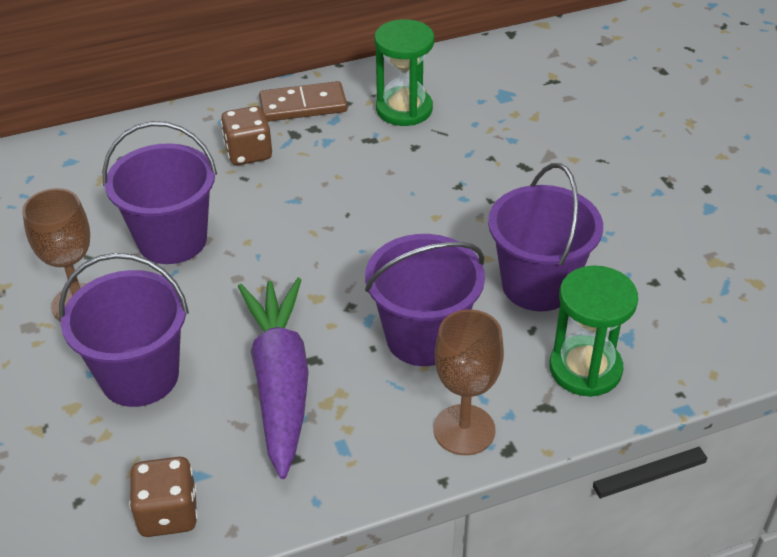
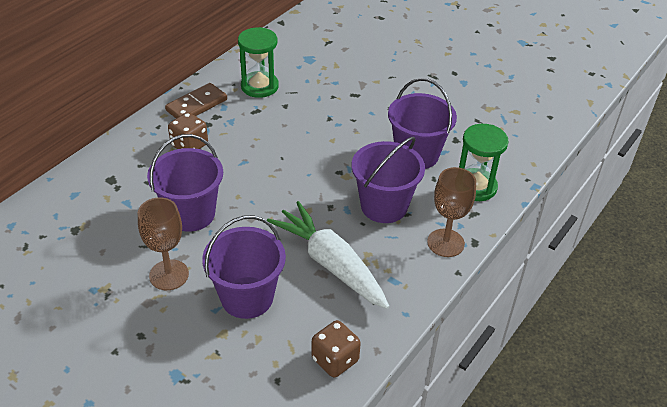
camera: 35 degrees left, 0 degrees up
(280, 383) = (331, 264): purple carrot -> white carrot

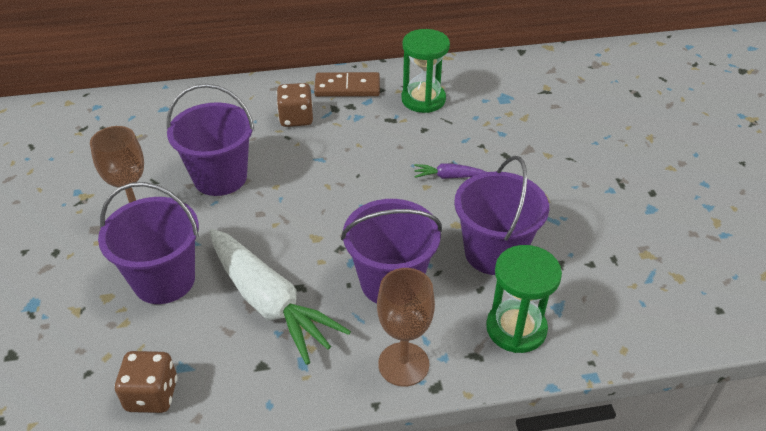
camera: 45 degrees right, 0 degrees up
(331, 264) = (269, 302): white carrot -> white carrot turned 135 degrees clockwise
(338, 126) = (448, 176): none -> purple carrot

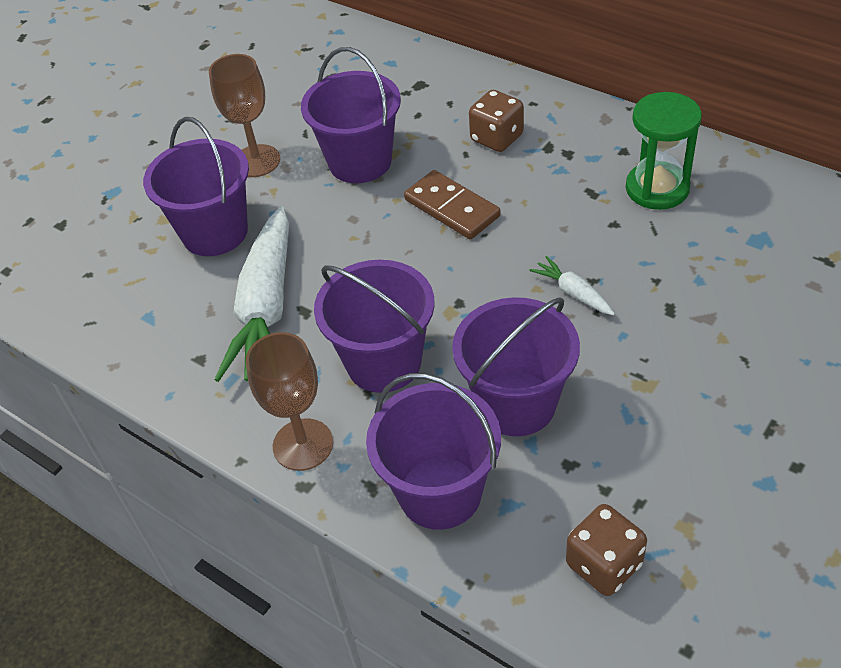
camera: 50 degrees right, 5 degrees up
(152, 395) = (106, 324): brown dice -> brown dice (604, 564)
(347, 87) = (590, 130): brown domino -> brown domino (452, 208)
(448, 176) = (573, 293): purple carrot -> white carrot
(516, 328) = (440, 492): green hourglass -> purple bucket

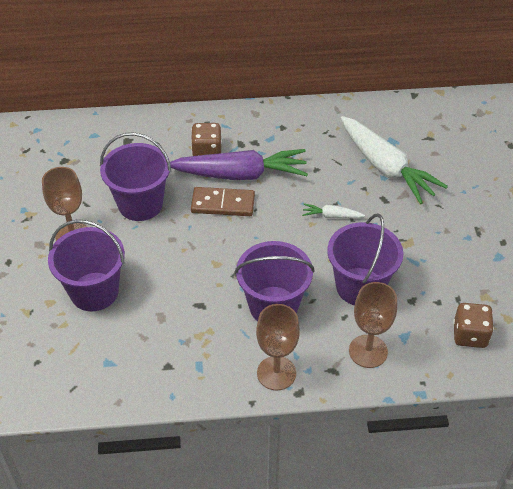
camera: 45 degrees left, 0 degrees up
(266, 308) = (176, 316): white carrot -> white carrot (385, 167)
(440, 492) = (368, 351): purple bucket -> brown goblet
(509, 183) = (240, 174): none -> purple carrot
(657, 188) = (319, 140): green hourglass -> none

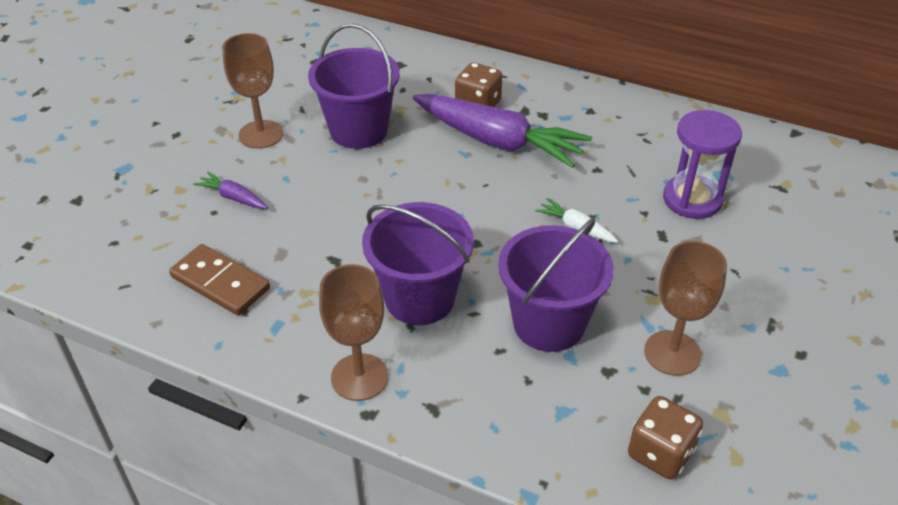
camera: 30 degrees right, 5 degrees down
(94, 291) = (233, 197): purple bucket -> purple carrot
(223, 204) = (451, 164): brown domino -> brown domino (220, 282)
(368, 351) = (498, 406): brown goblet -> brown goblet (672, 353)
(385, 167) = (692, 199): white carrot -> purple hourglass

